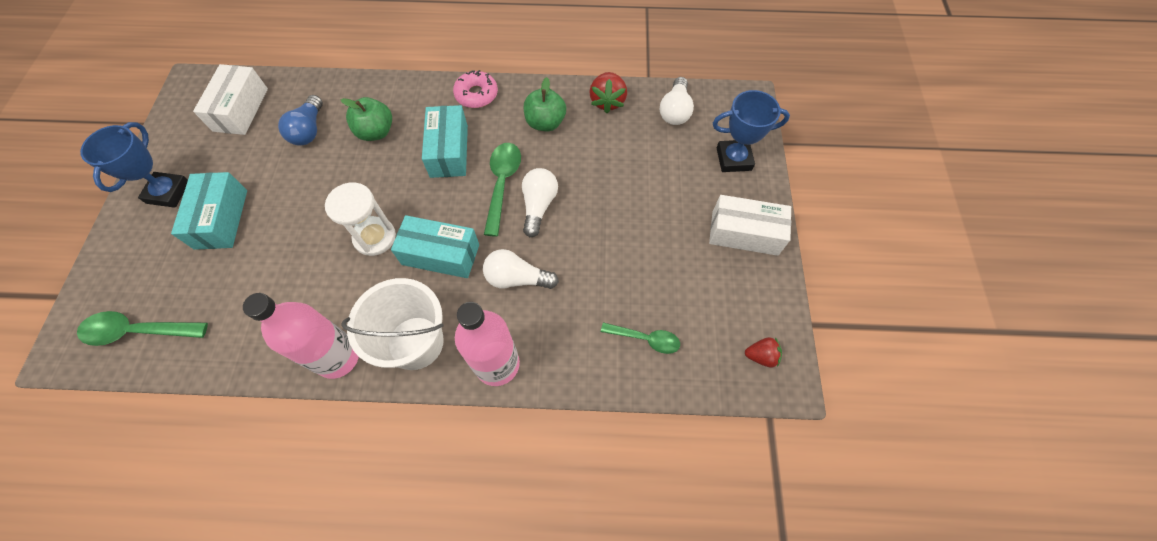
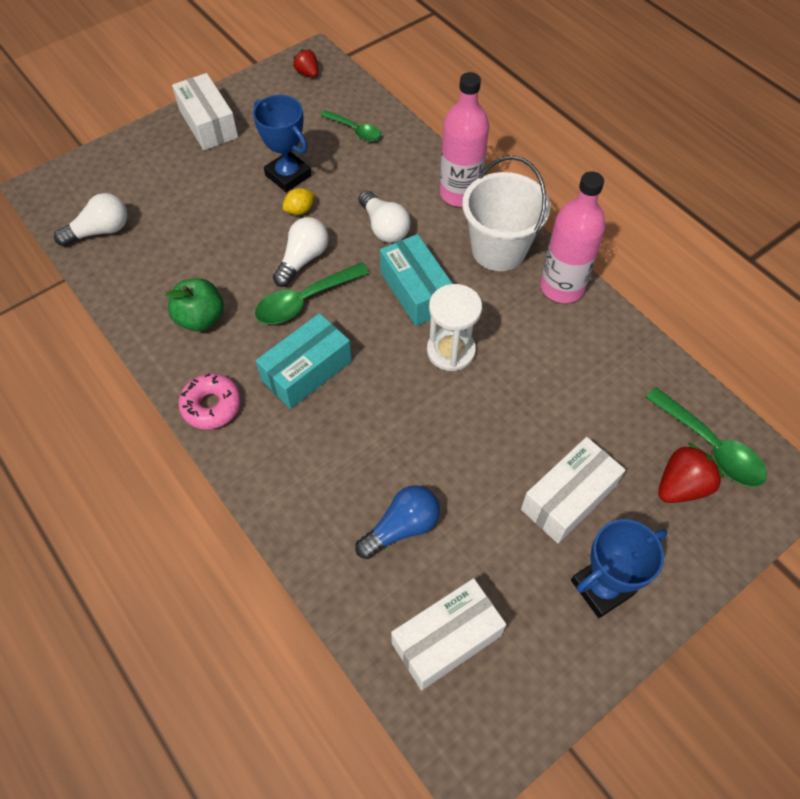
camera: 130 degrees left, 5 degrees down
(221, 219) = (568, 498): turquoise box -> white box
(376, 132) = (343, 457): green apple -> none
(538, 206) = (303, 259): white light bulb -> white light bulb turned 150 degrees clockwise
(588, 234) = (300, 210): none -> yellow lemon
(607, 101) = (129, 288): red strawberry -> red strawberry (681, 486)
(645, 339) = (355, 130): green spoon -> green spoon turned 150 degrees clockwise
(733, 159) = (130, 164): blue trophy -> blue trophy (288, 175)

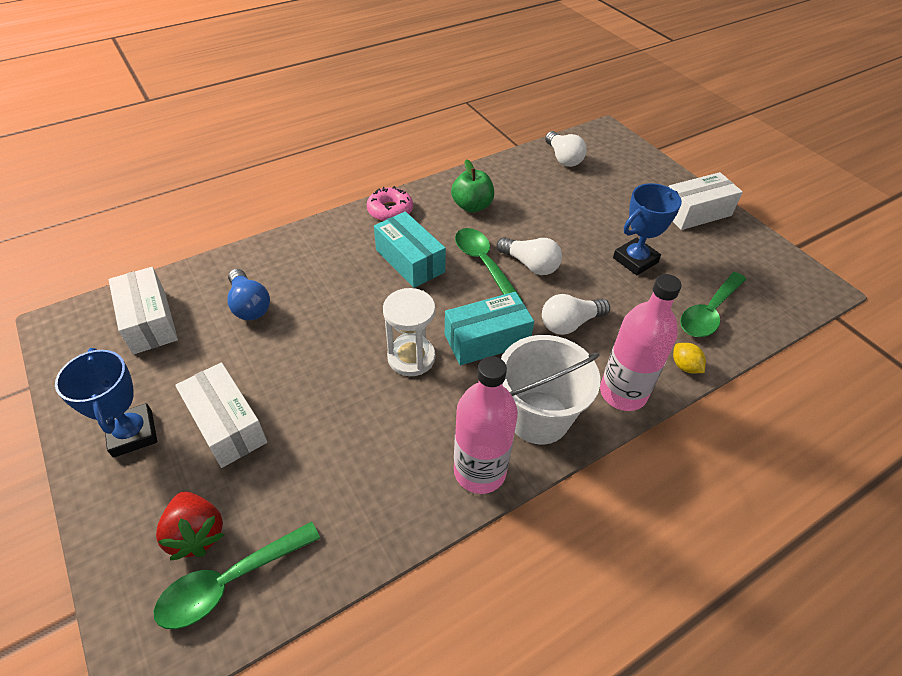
camera: 95 degrees right, 10 degrees down
(300, 210) = (590, 266): yellow lemon -> yellow lemon (685, 366)
(307, 73) = (791, 281): red strawberry -> none
(355, 130) = (708, 312): green spoon -> green spoon, size x1.53

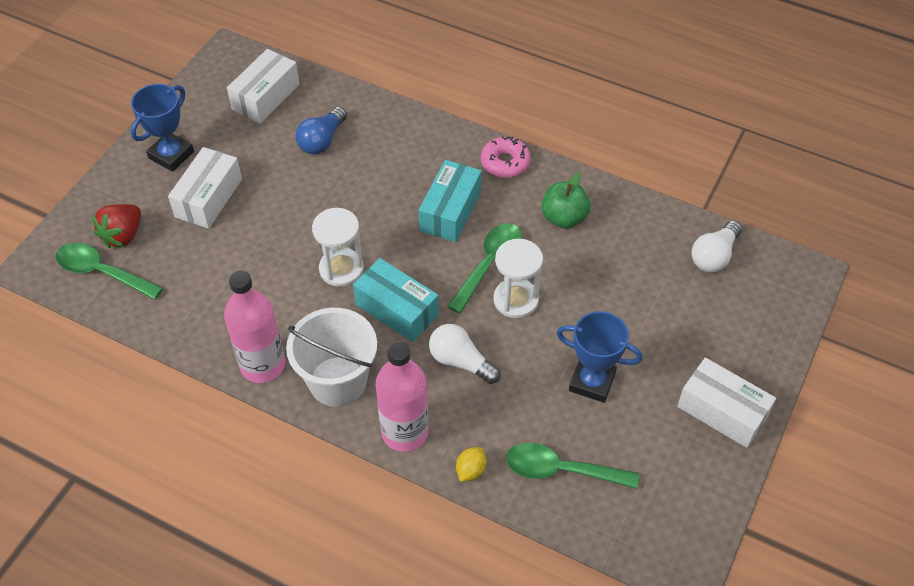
camera: 60 degrees right, 5 degrees up
(530, 265) = (516, 300): white light bulb -> white hourglass

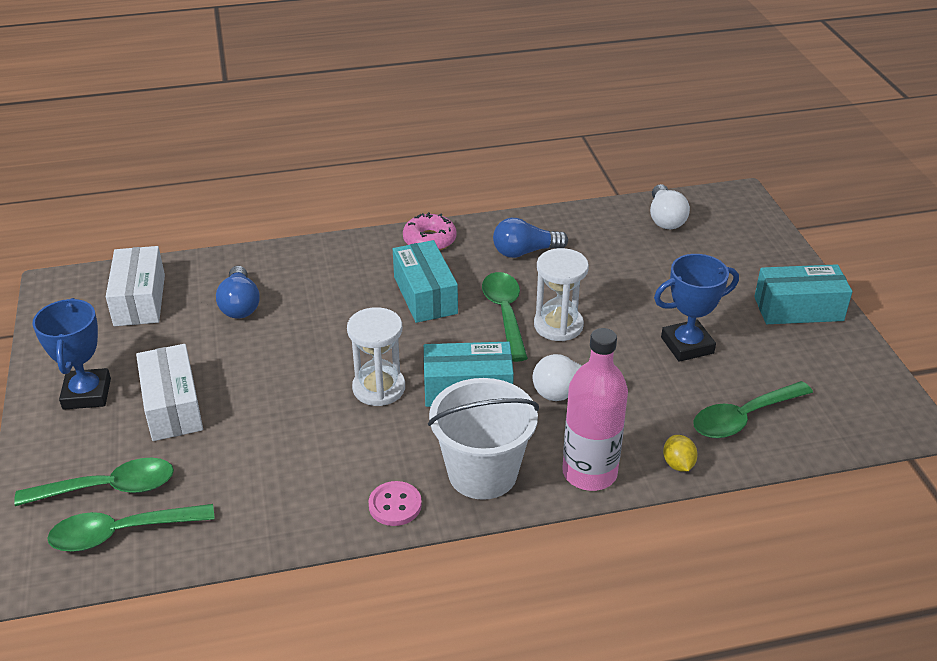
camera: 40 degrees left, 15 degrees down
(123, 235) = (109, 488): red strawberry -> green spoon
(262, 365) = (395, 505): pink bottle -> pink button
(564, 218) = (525, 252): green apple -> blue light bulb
(722, 411) = (798, 309): white box -> turquoise box

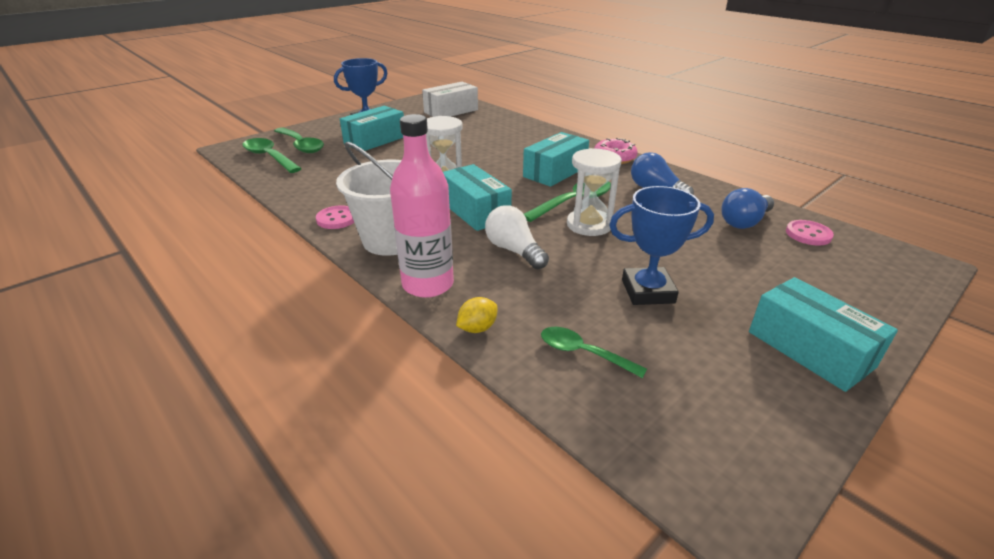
camera: 60 degrees right, 5 degrees down
(173, 406) = (375, 140): white box -> turquoise box
(240, 305) = (476, 130): blue light bulb -> blue light bulb (744, 222)
(665, 218) = (808, 234): white light bulb -> pink button
(687, 345) = (647, 291): blue trophy -> blue trophy turned 45 degrees counterclockwise
(743, 418) = (583, 353): green spoon -> green spoon, size x0.65

